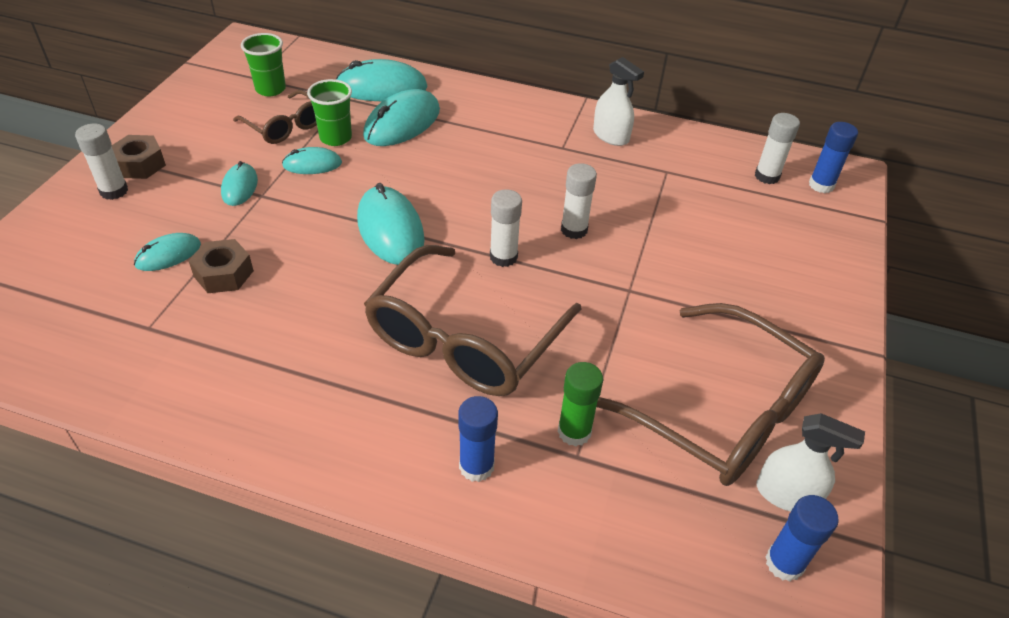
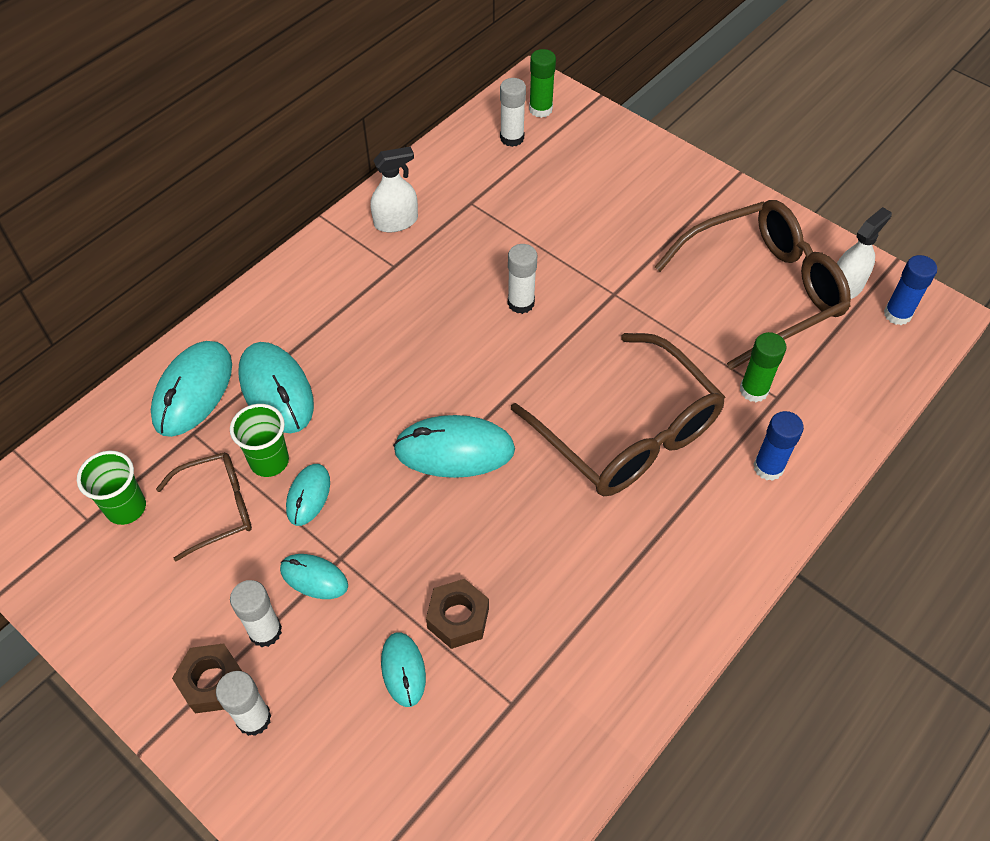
camera: 65 degrees left, 10 degrees up
(503, 257) = (535, 369): white glue stick -> white glue stick (265, 631)
(821, 185) = (540, 109): blue glue stick -> green glue stick

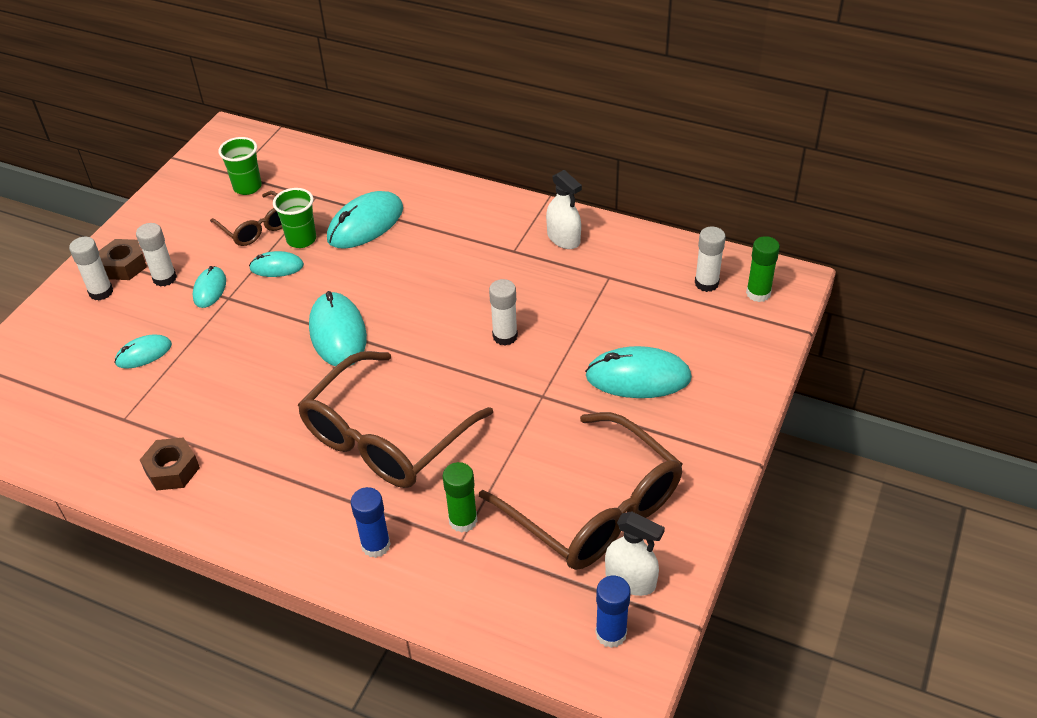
camera: 75 degrees right, 10 degrees down
(193, 391) = (352, 185): turquoise mouse -> turquoise mouse (638, 377)
(458, 618) = (189, 372): brown nut -> brown nut (172, 470)

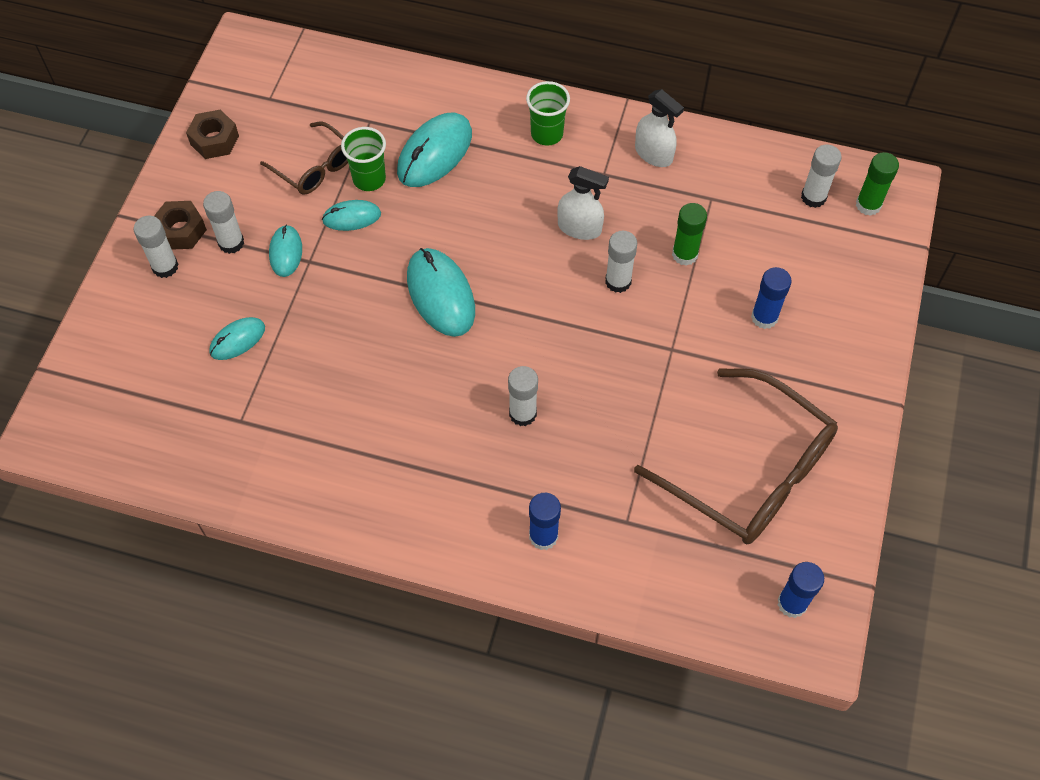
camera: 10 degrees left, 15 degrees up
(172, 470) = (311, 475): brown nut -> brown nut (214, 140)
(247, 187) = (289, 114): green cup -> green cup (547, 134)
(385, 437) = (523, 413): brown glasses -> white glue stick
(463, 520) = (623, 499): green glue stick -> green glue stick (684, 254)
(630, 580) = (800, 545): white spray bottle -> white spray bottle (579, 228)
(638, 377) = (764, 317): turquoise mouse -> blue glue stick

